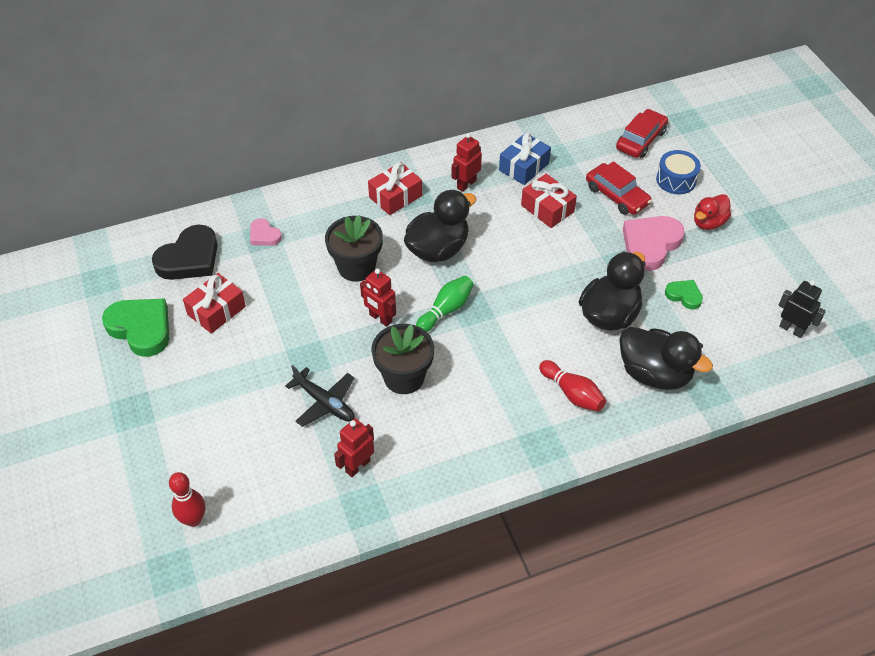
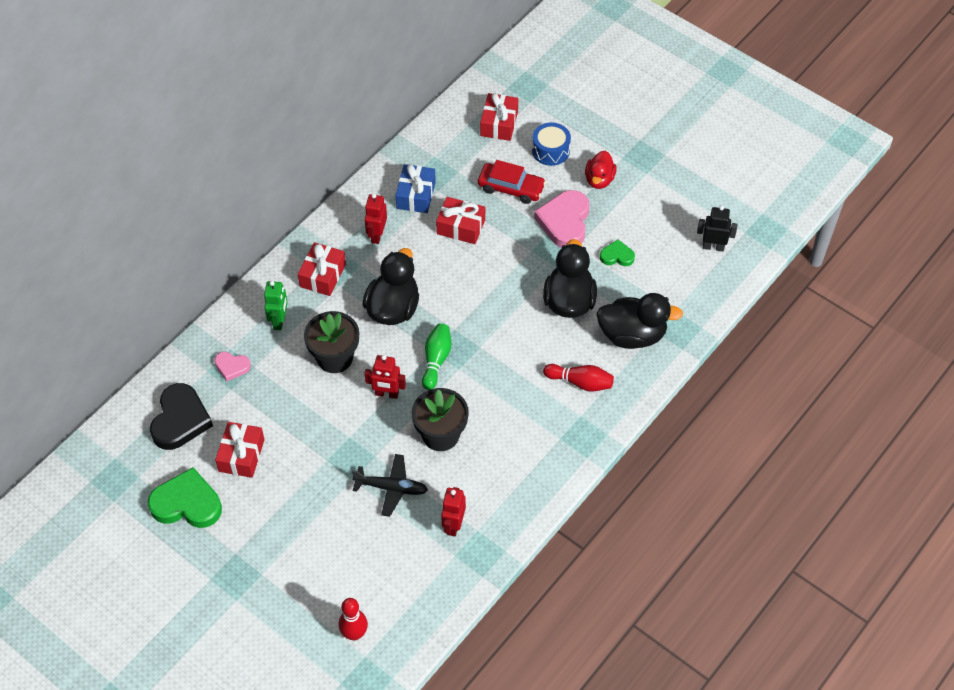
camera: 30 degrees left, 5 degrees up
(331, 216) = (279, 321): none -> green robot
(640, 140) = (499, 124): red car -> red gift

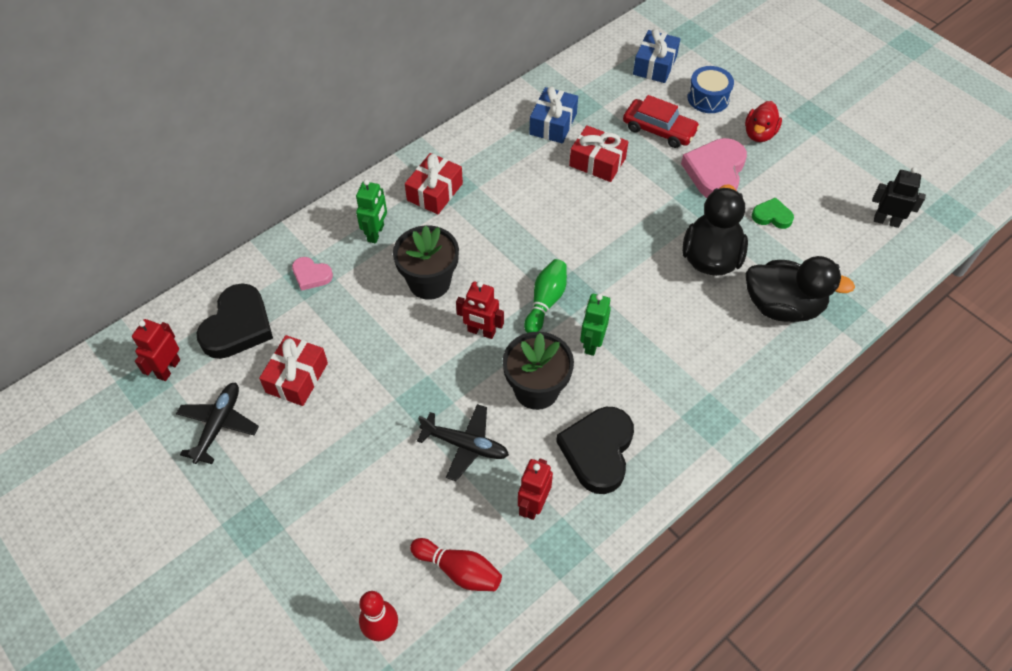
camera: 10 degrees right, 0 degrees up
(187, 503) = (219, 425): green heart -> black plane
(377, 235) = (503, 158): red robot -> red robot (168, 369)
(393, 308) = (506, 237): black duck -> none
(480, 390) = (592, 343): none -> green robot
(497, 476) = (598, 451): none -> black heart
(499, 124) = (655, 65): red gift -> blue gift
(580, 382) = (713, 352): red bowling pin -> red bowling pin (459, 570)

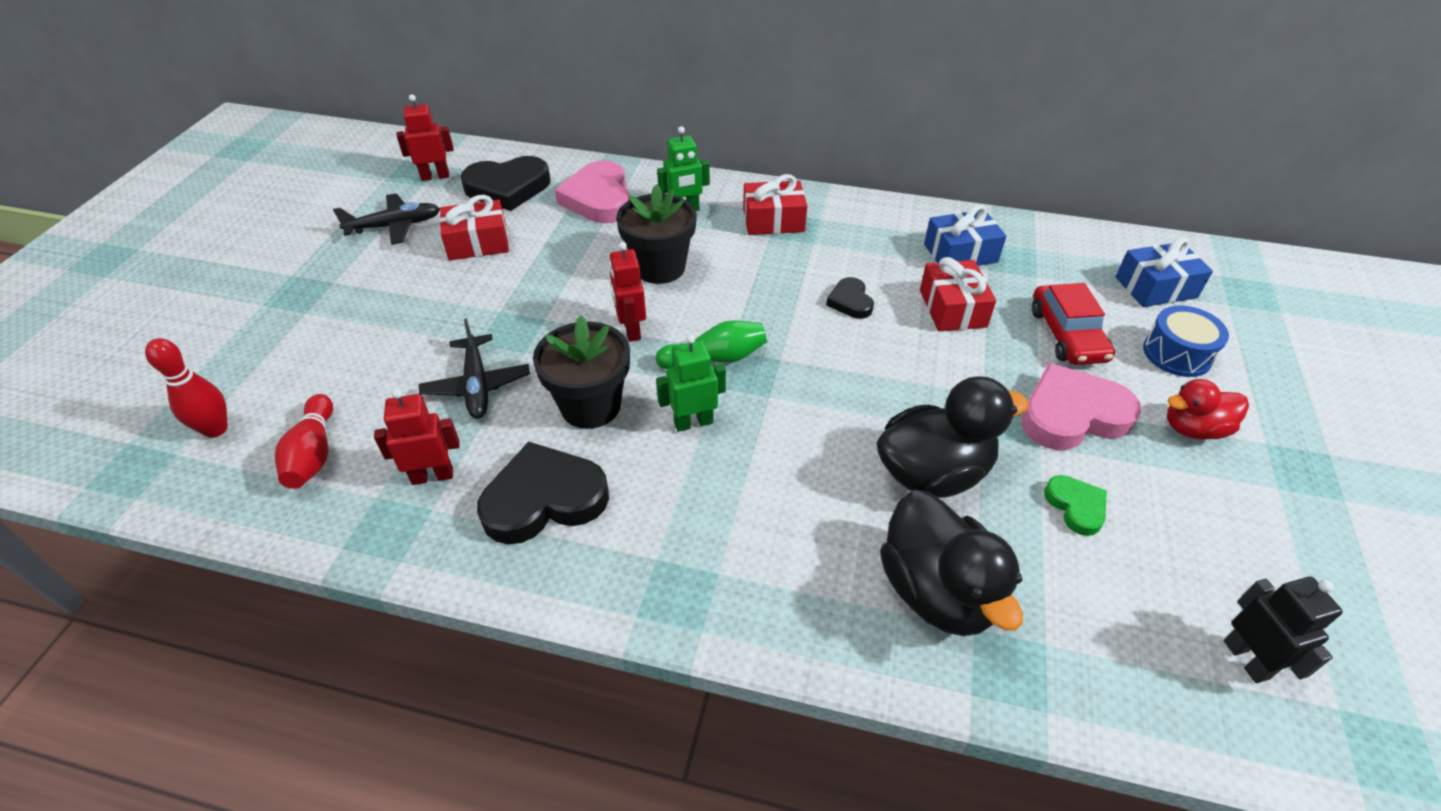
camera: 55 degrees right, 10 degrees down
(311, 275) = (599, 198): pink heart -> pink heart, size x1.90
(550, 204) = (850, 301): none -> black heart

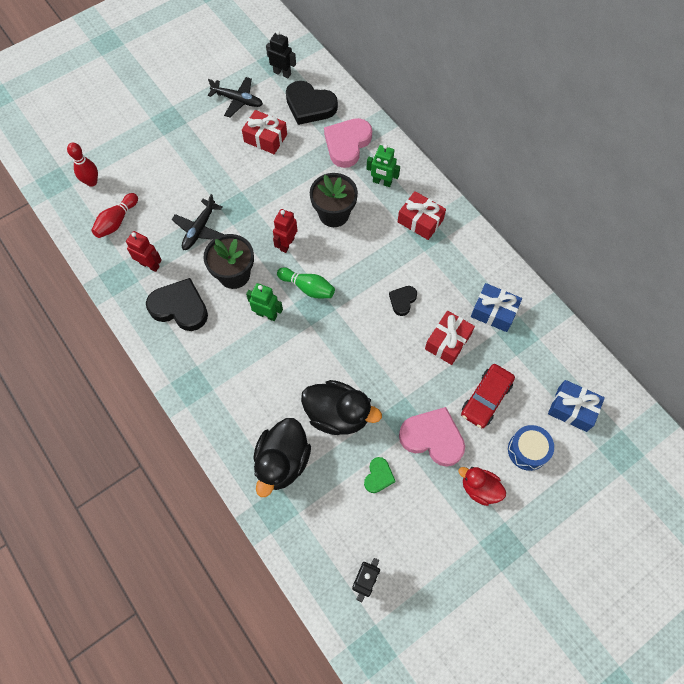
camera: 40 degrees right, 20 degrees up
(435, 176) = (282, 73): red robot -> black robot

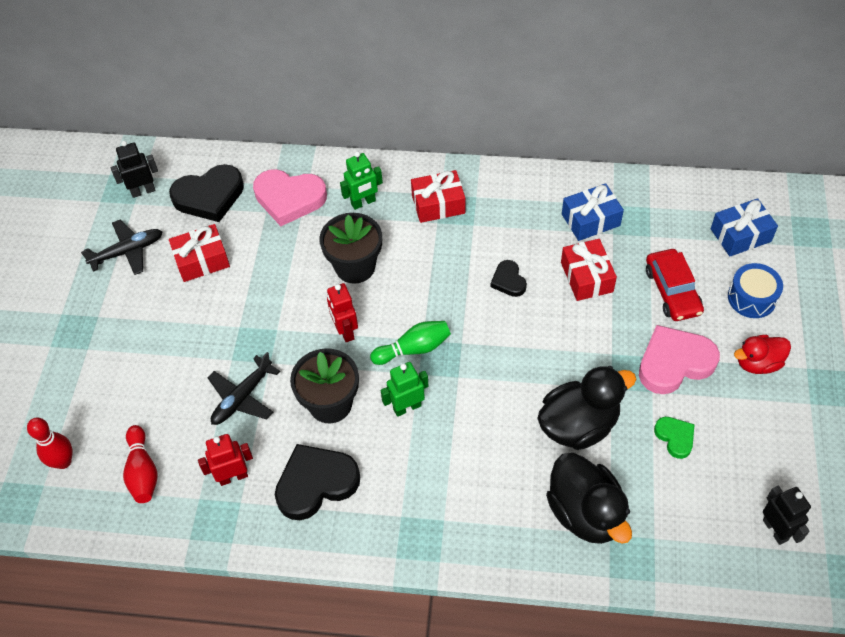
camera: 45 degrees left, 10 degrees down
(199, 229) = (242, 397): black plane -> black plane turned 60 degrees clockwise
(347, 144) = (289, 198): pink heart -> pink heart turned 60 degrees counterclockwise

